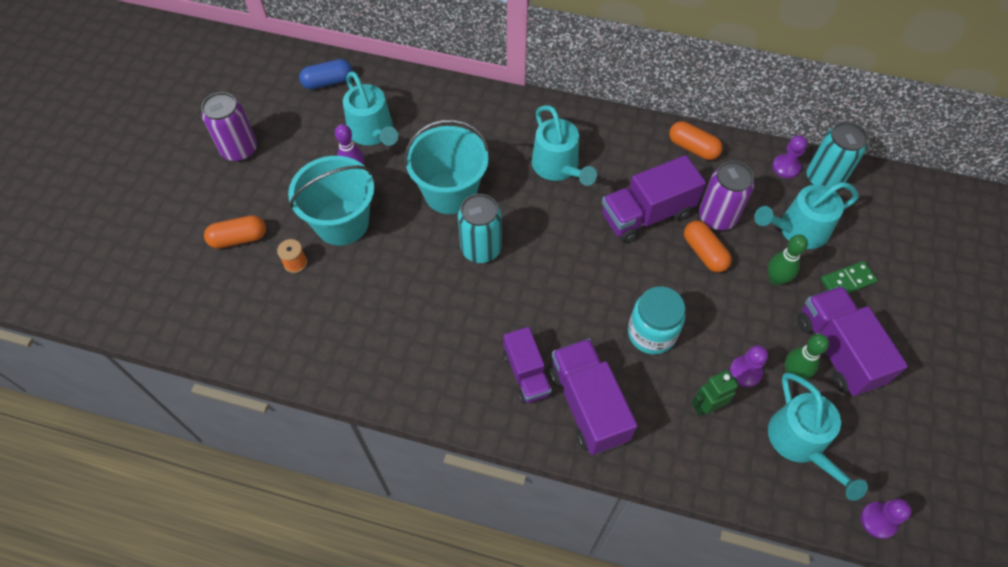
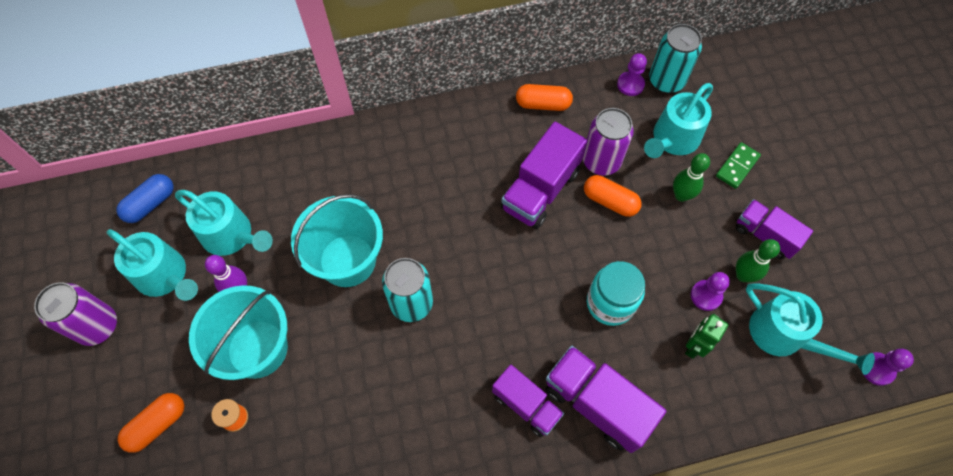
camera: 30 degrees left, 5 degrees up
(558, 167) = (434, 182): turquoise watering can -> turquoise watering can (165, 276)
(837, 351) = (765, 235): purple truck -> purple truck, size x0.65

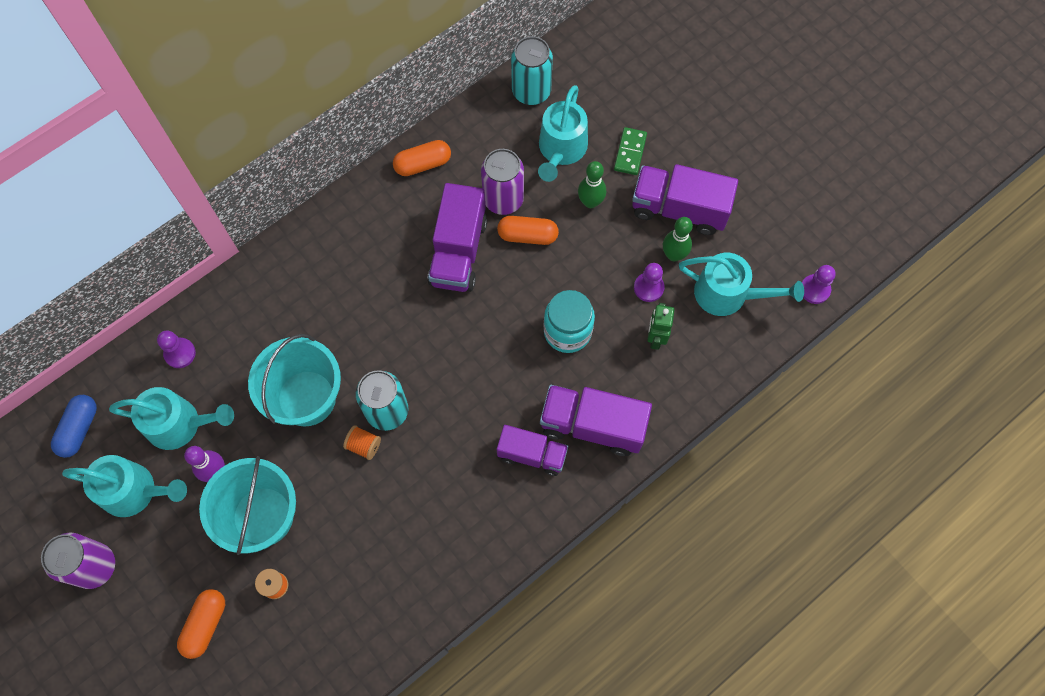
camera: 25 degrees left, 5 degrees up
(376, 325) = (364, 445): none -> orange spool
(630, 84) = (498, 109): purple pawn -> purple pawn (180, 353)
(765, 235) = (679, 209): purple truck -> purple truck, size x1.54

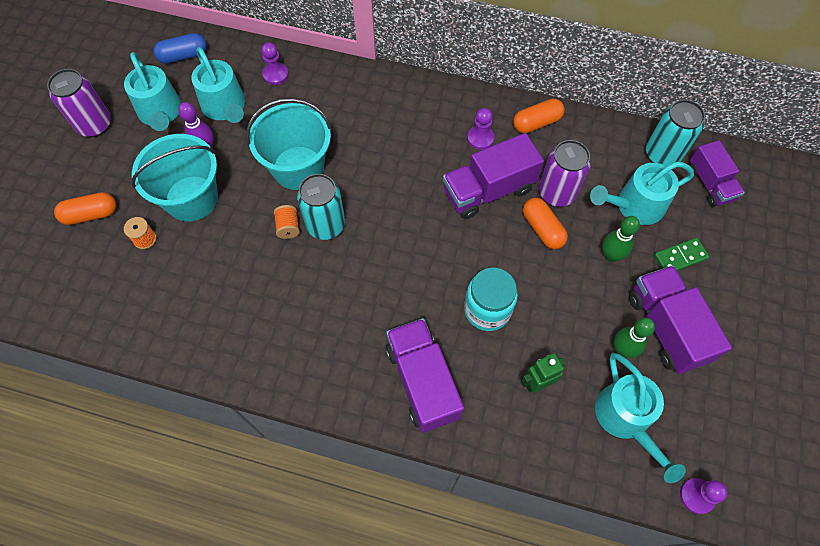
camera: 55 degrees right, 5 degrees down
(423, 164) = (536, 123): orange capsule -> orange capsule turned 60 degrees counterclockwise
(532, 454) = (364, 350): purple truck -> purple truck (710, 184)
(648, 287) = (576, 348): purple pawn -> purple pawn (480, 138)

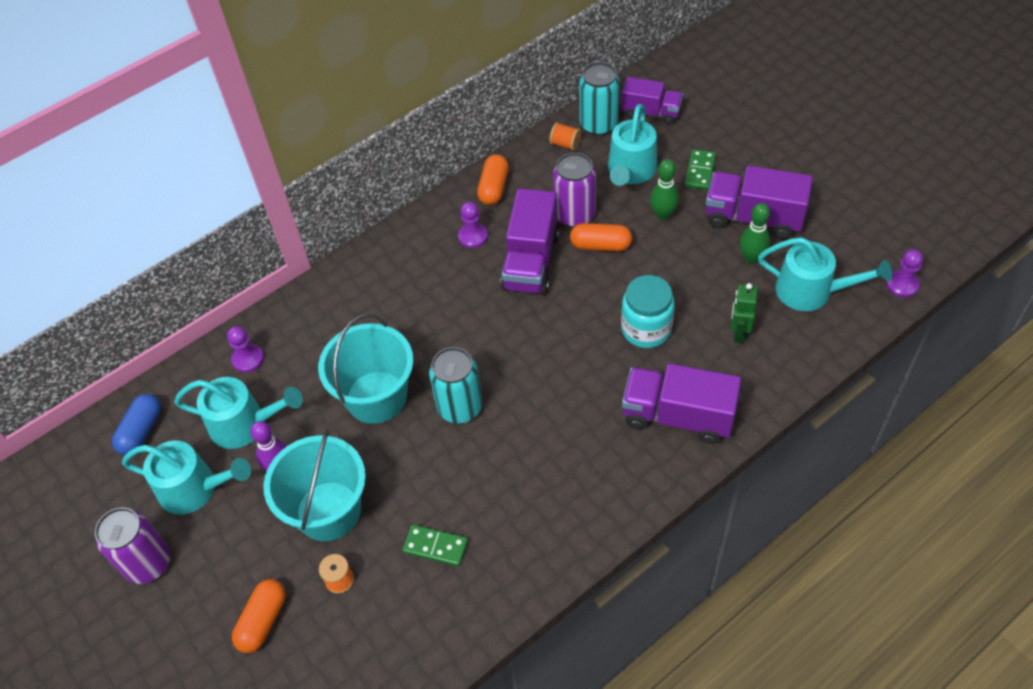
camera: 50 degrees left, 10 degrees down
(204, 281) = (435, 546): none -> green domino
(288, 227) = (436, 440): orange spool -> orange spool (565, 144)

